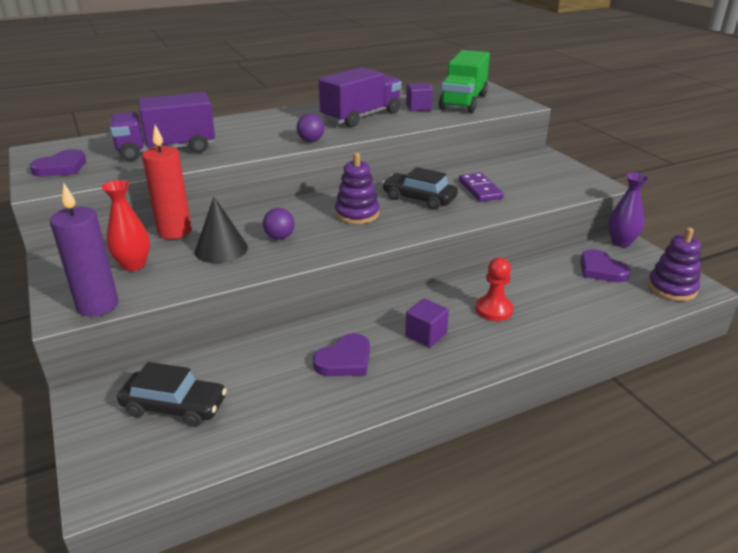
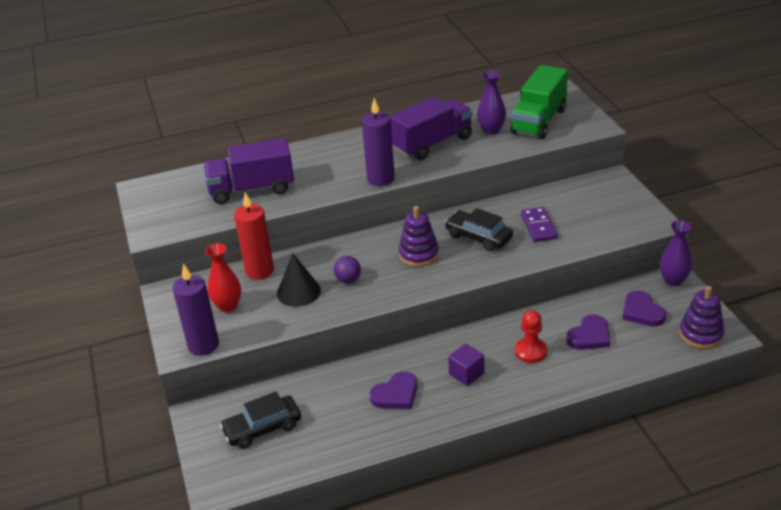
camera: 10 degrees right, 5 degrees up
(61, 167) = (164, 211): purple heart -> purple heart (589, 336)
(174, 406) = (262, 428): black car -> black car turned 135 degrees clockwise
(311, 141) = (381, 179): purple ball -> purple candle
(418, 107) = (491, 130): purple cube -> purple vase

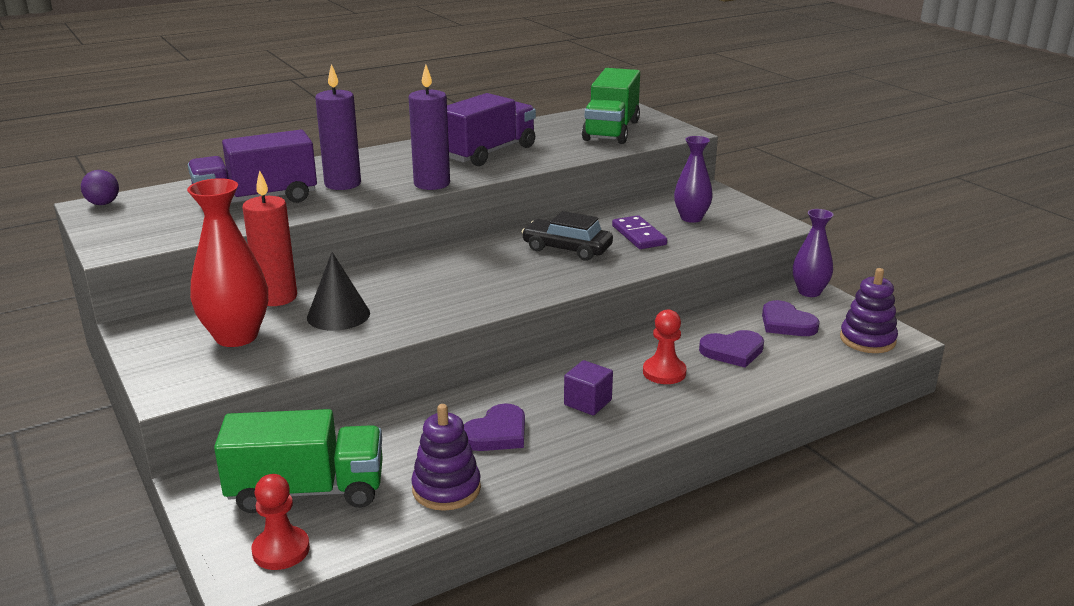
camera: 15 degrees left, 10 degrees down
(203, 345) = (206, 382): purple candle -> purple candle (342, 184)
(228, 306) = (236, 336): red vase -> red vase, size x1.54
(240, 472) = (281, 550): none -> red pawn
(262, 428) = (307, 491): black car -> green truck
(348, 280) = (406, 299): purple ball -> purple ball (103, 204)
(419, 254) = (494, 269): purple stacking toy -> purple stacking toy (446, 489)
(491, 130) = (557, 139): purple vase -> purple vase (691, 218)
(589, 336) = (733, 351): purple heart -> purple heart turned 45 degrees clockwise

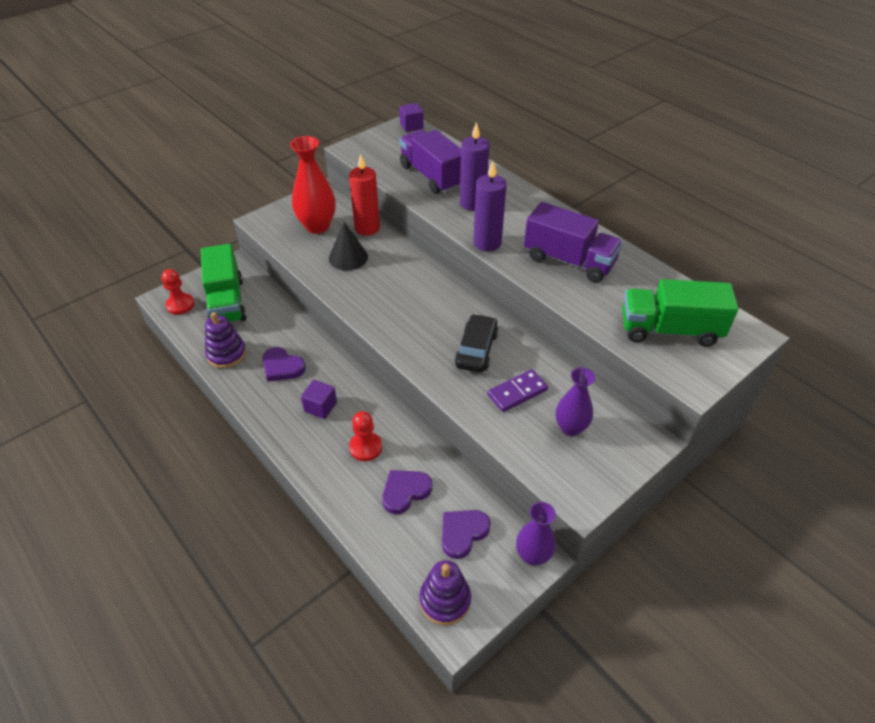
camera: 80 degrees right, 20 degrees up
(103, 204) = (411, 126): purple ball -> purple cube
(733, 351) = (405, 491): purple heart -> purple heart turned 75 degrees clockwise

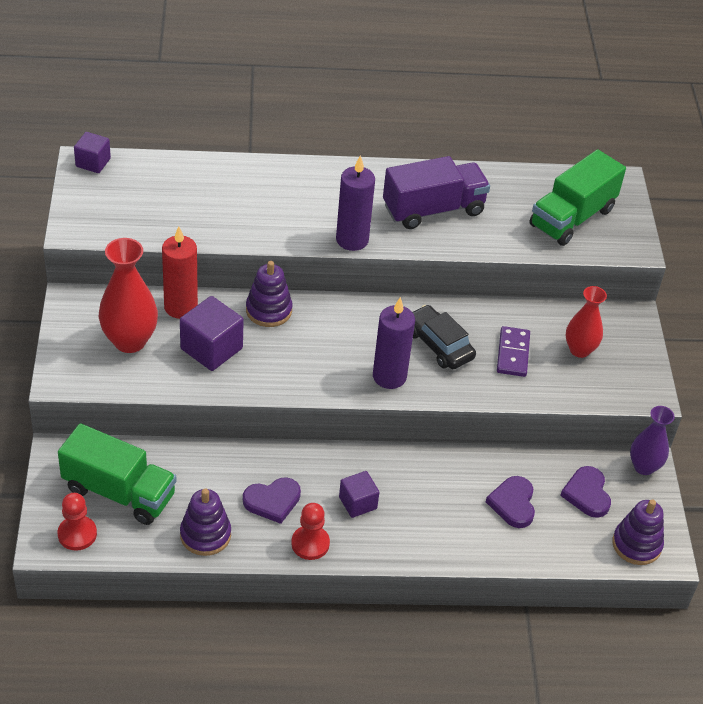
camera: 55 degrees left, 0 degrees up
(348, 257) = (211, 348): black cone -> purple cube
(365, 447) = (439, 500): red pawn -> red pawn (310, 543)
(408, 261) = (269, 310): none -> purple stacking toy
(432, 176) = (204, 206): purple truck -> none
(472, 203) = (282, 209): purple candle -> purple candle (389, 376)
(570, 428) = (579, 350): purple vase -> red vase

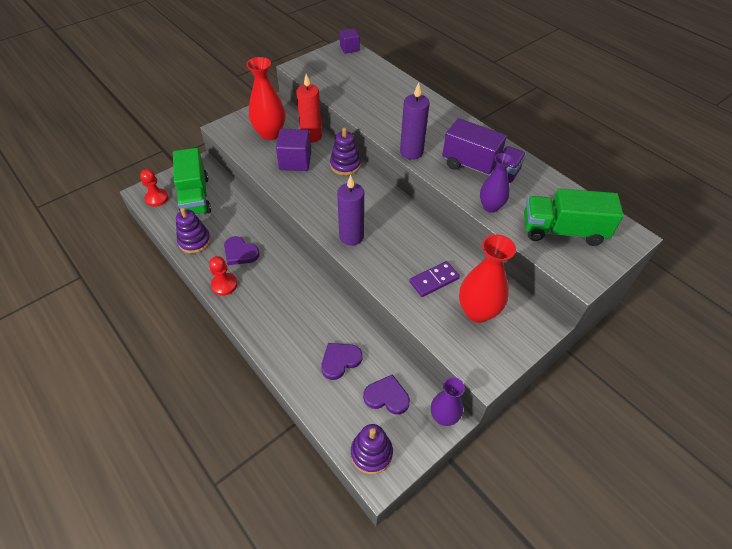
camera: 55 degrees right, 5 degrees up
(357, 503) = (271, 287): purple cube -> none
(439, 344) = (400, 243): black car -> none
(493, 240) = (490, 206): none -> purple vase
(579, 350) = (477, 311): red vase -> red vase, size x1.54
(587, 494) = (387, 396): purple heart -> purple heart turned 60 degrees clockwise

